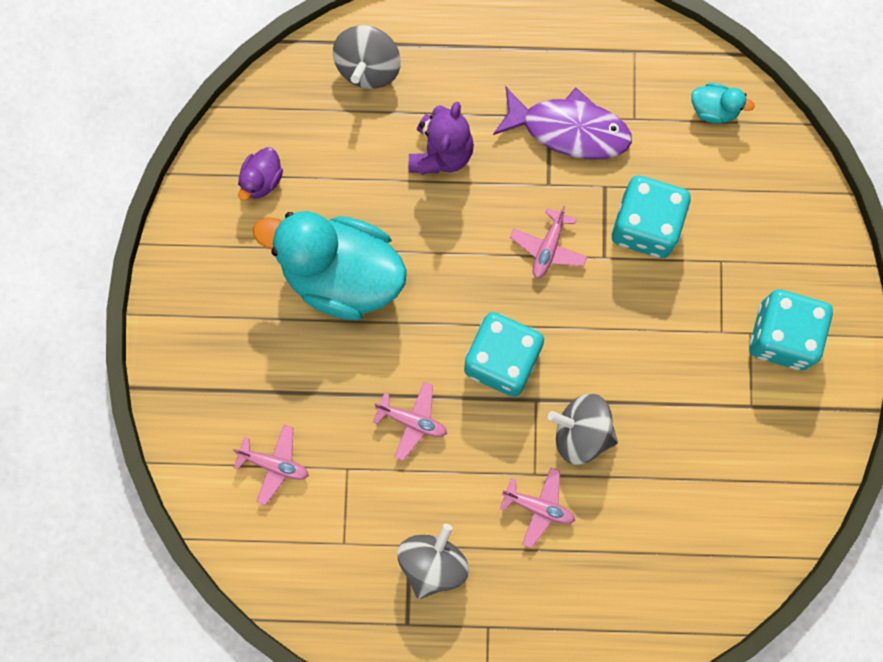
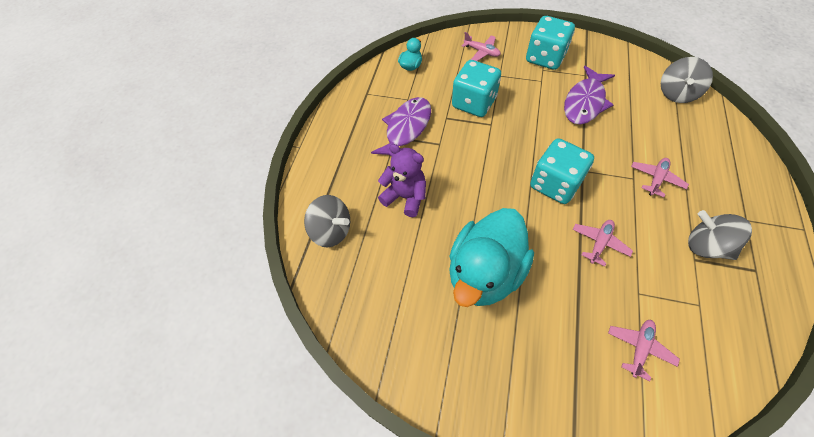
camera: 75 degrees left, 20 degrees down
(262, 180) = (399, 319): purple duck -> none
(548, 248) = (481, 149): pink plane -> pink plane (482, 52)
(581, 432) = (604, 150): grey spinning top -> grey spinning top (676, 94)
(682, 404) = (585, 102): none -> purple fish

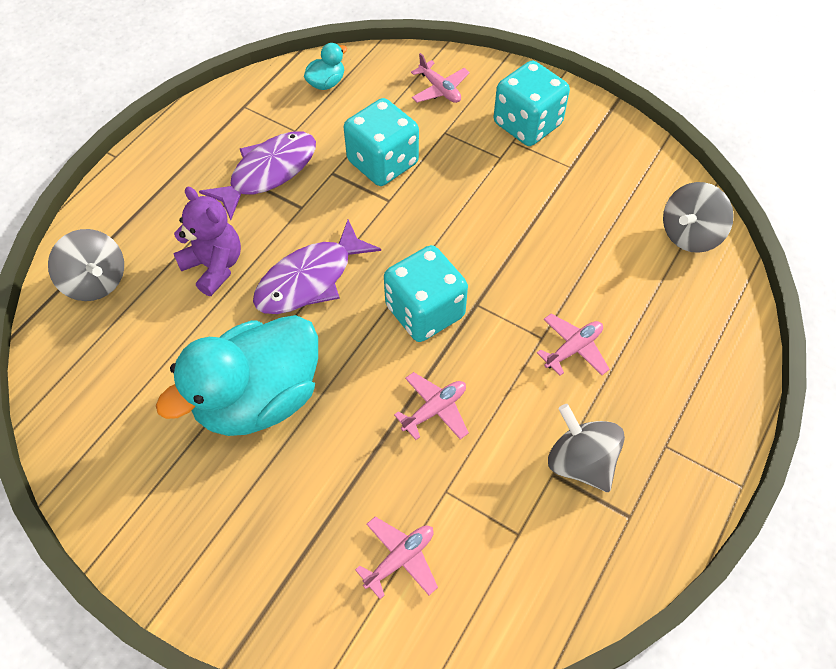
camera: 15 degrees right, 0 degrees up
(585, 102) = (543, 208): purple fish -> purple fish (310, 279)

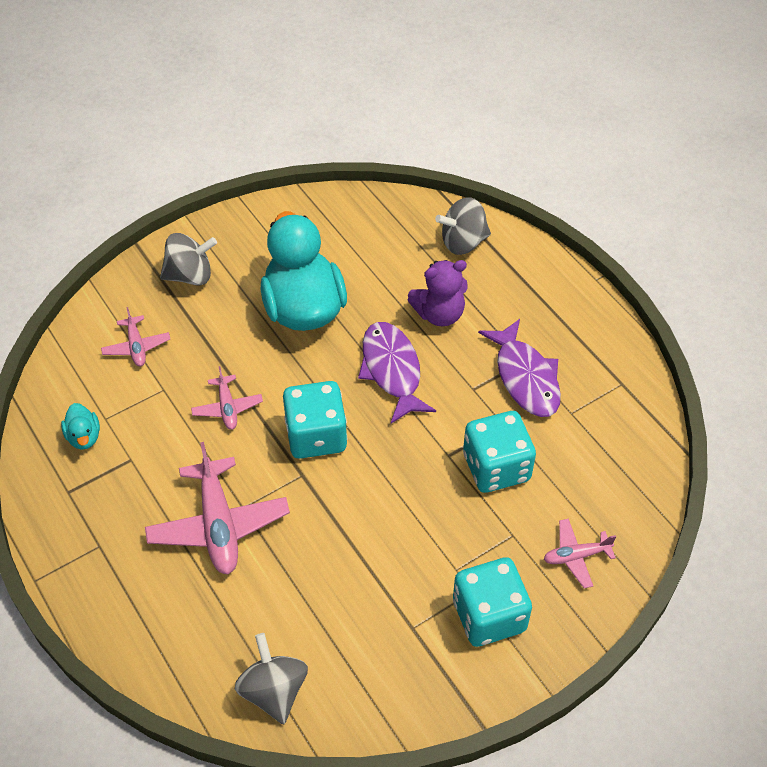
camera: 115 degrees right, 5 degrees down
(326, 83) = (627, 459): turquoise duck -> turquoise duck (84, 437)
(573, 349) = (218, 525): pink plane -> pink plane, size x1.87
(580, 462) = (126, 481): grey spinning top -> grey spinning top (190, 275)

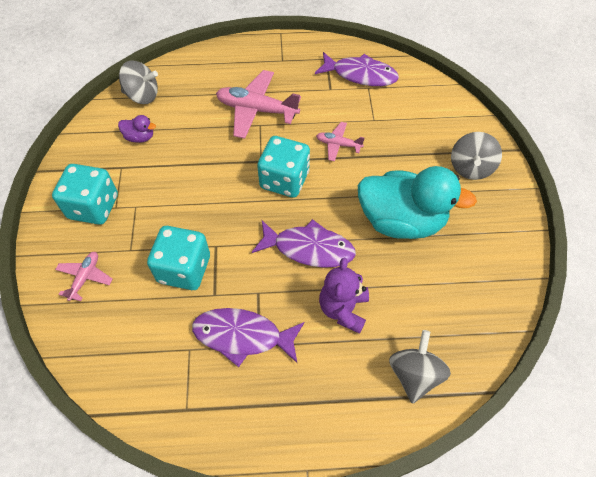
camera: 120 degrees right, 5 degrees up
(84, 437) = (360, 75): turquoise duck -> purple fish
(136, 347) = (418, 119): pink plane -> none
(351, 639) = (140, 137): none -> purple duck

